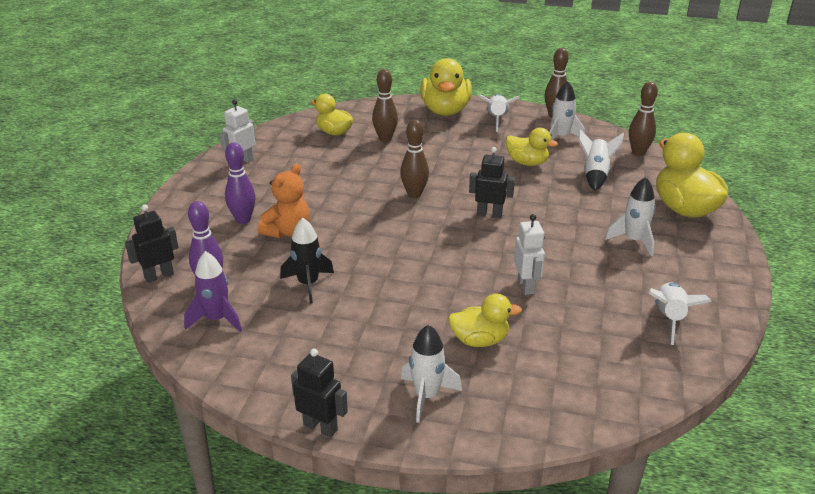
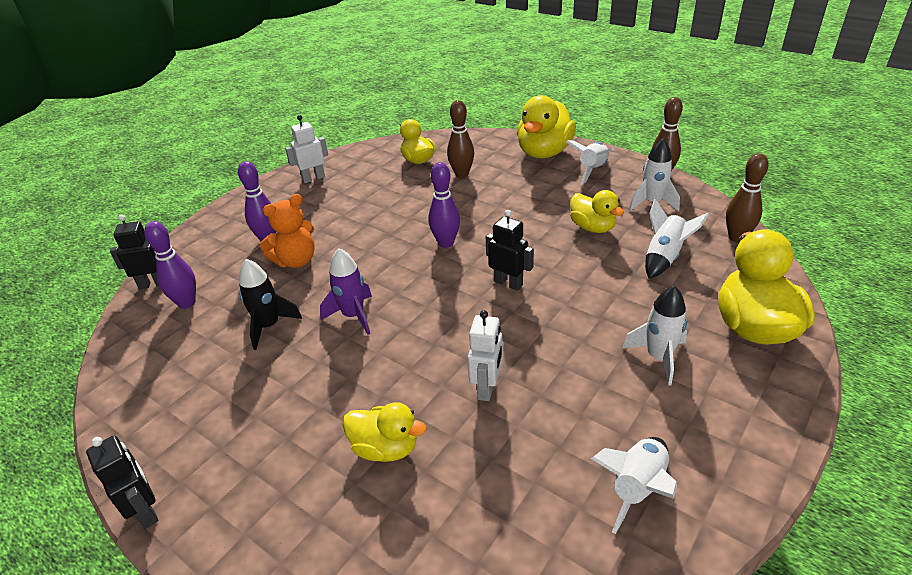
camera: 25 degrees right, 5 degrees up
(216, 319) = (160, 345): purple rocket -> purple rocket (353, 316)
(414, 194) = (446, 243): brown bowling pin -> purple bowling pin
(427, 396) = (277, 507): white rocket -> none

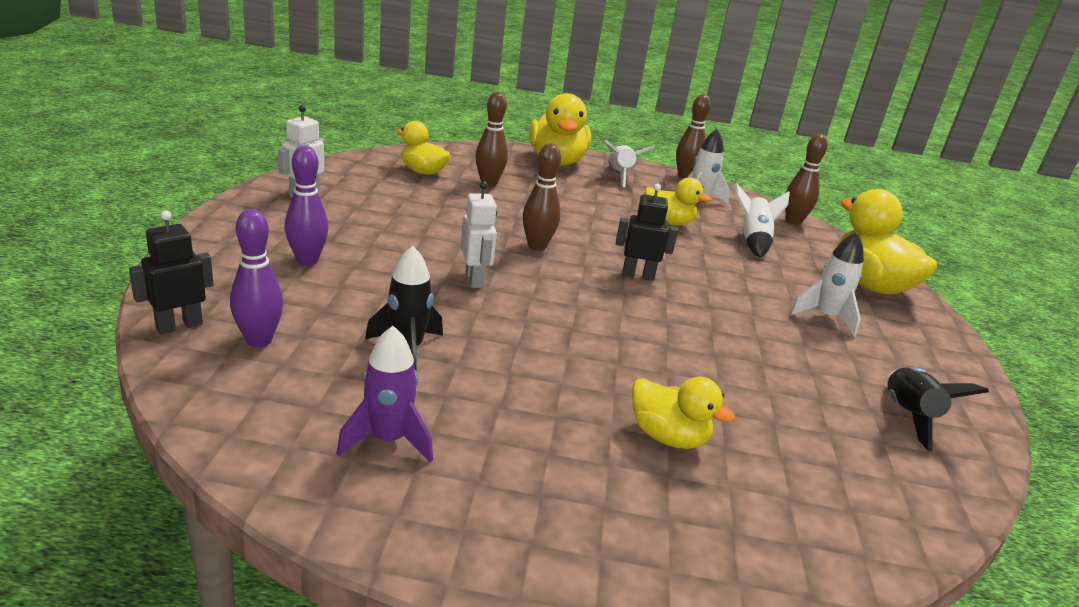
camera: 35 degrees left, 10 degrees down
(146, 511) = (449, 571): black robot -> none
(296, 261) = (371, 279): orange teddy bear -> none
(353, 316) = (503, 324): purple rocket -> purple rocket (388, 440)
(385, 448) = (668, 437): yellow duck -> yellow duck turned 45 degrees clockwise
(446, 243) = (537, 246): purple bowling pin -> brown bowling pin
(487, 388) = (710, 365): white robot -> white robot (474, 279)
(637, 488) = (908, 416): white rocket -> black rocket

